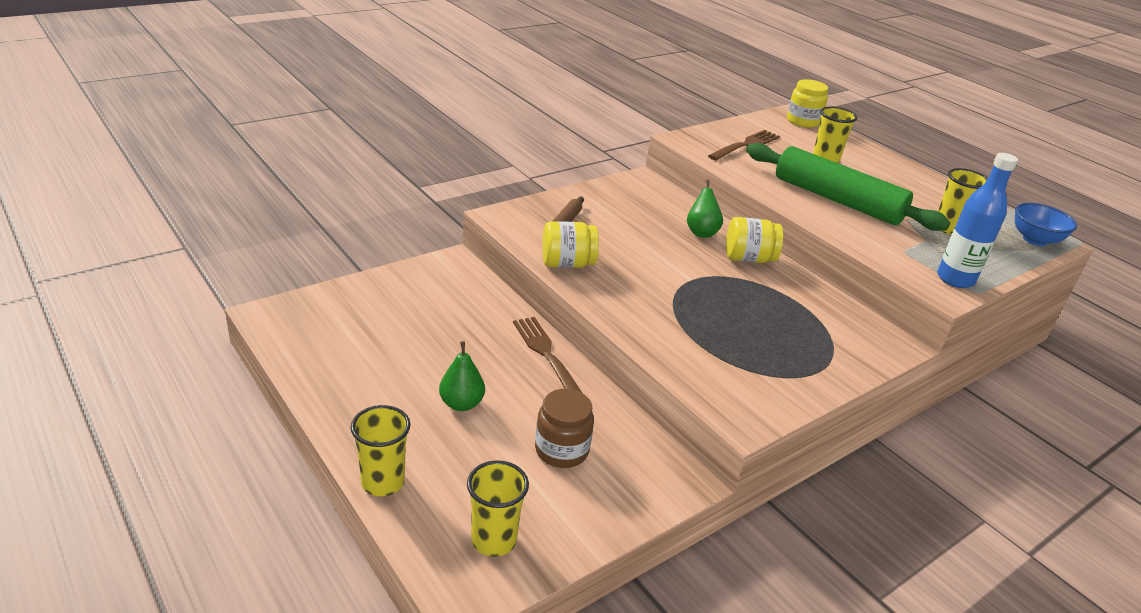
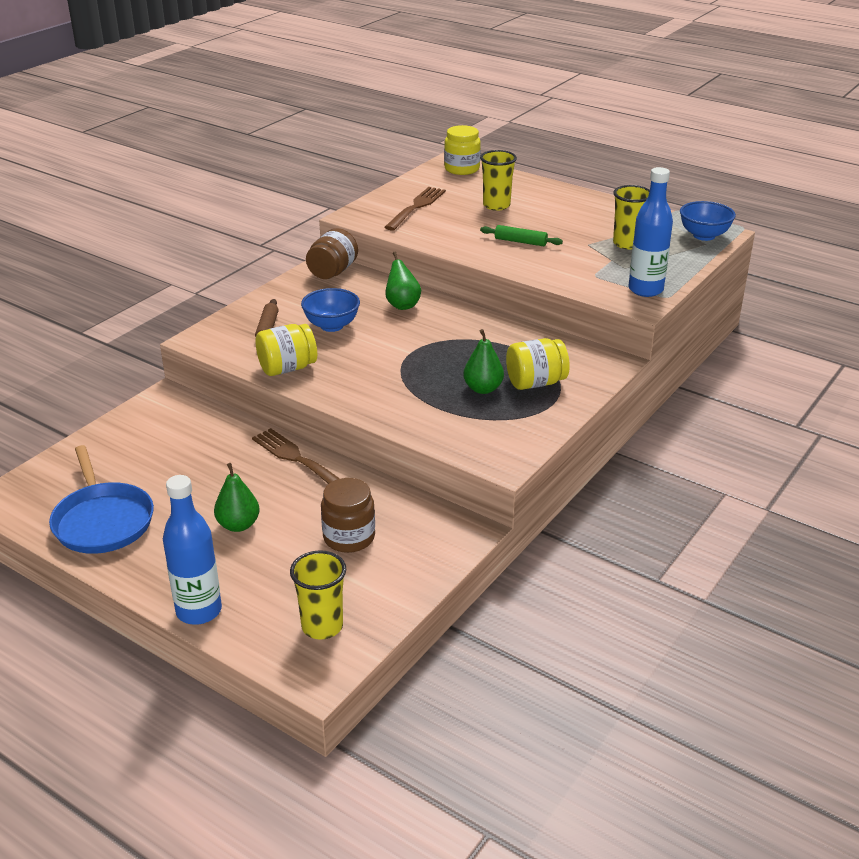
camera: 15 degrees left, 0 degrees up
(342, 362) = (103, 521): none -> blue pan
(383, 482) = (199, 611): yellow cup -> blue bottle
(626, 235) = (331, 326): none -> blue bowl
(648, 186) = (332, 272): none -> brown jar
(748, 258) = (455, 318): yellow jar -> yellow jar (535, 383)
(750, 336) = (483, 389): none -> green pear
(837, 200) = (520, 242): green rolling pin -> green rolling pin, size x0.40

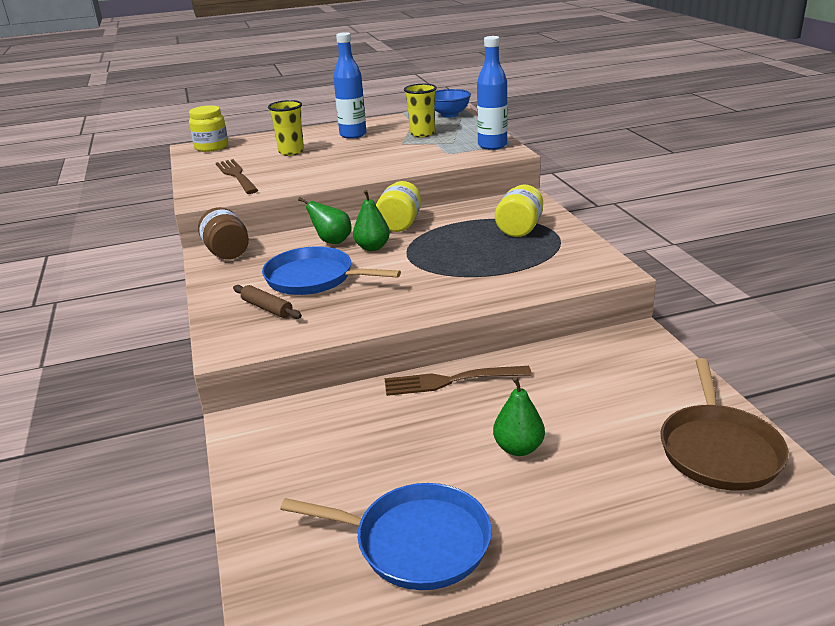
camera: 50 degrees left, 5 degrees down
(199, 611) = (640, 520): blue bottle -> blue bottle (353, 135)
(287, 368) = (350, 318): yellow jar -> yellow jar (400, 224)
(322, 626) = (719, 449): yellow cup -> brown pan
(331, 326) = (313, 278): blue bowl -> blue pan
(349, 537) = (597, 392): brown jar -> none
(483, 389) = (502, 249): green pear -> green pear (372, 247)
(520, 242) = (360, 159): green rolling pin -> none

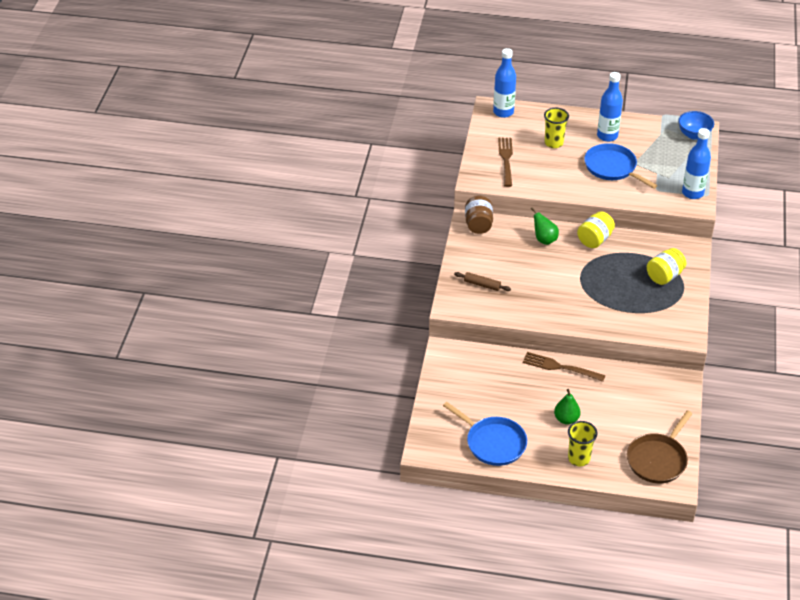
camera: 25 degrees right, 15 degrees up
(211, 147) = (503, 112): yellow jar -> blue bottle
(267, 308) = (482, 285): brown rolling pin -> brown rolling pin turned 45 degrees counterclockwise
(313, 278) = (517, 270): blue pan -> blue pan (612, 167)
(372, 247) = (565, 256): green pear -> none
(422, 134) = (656, 156): yellow cup -> yellow cup (579, 458)

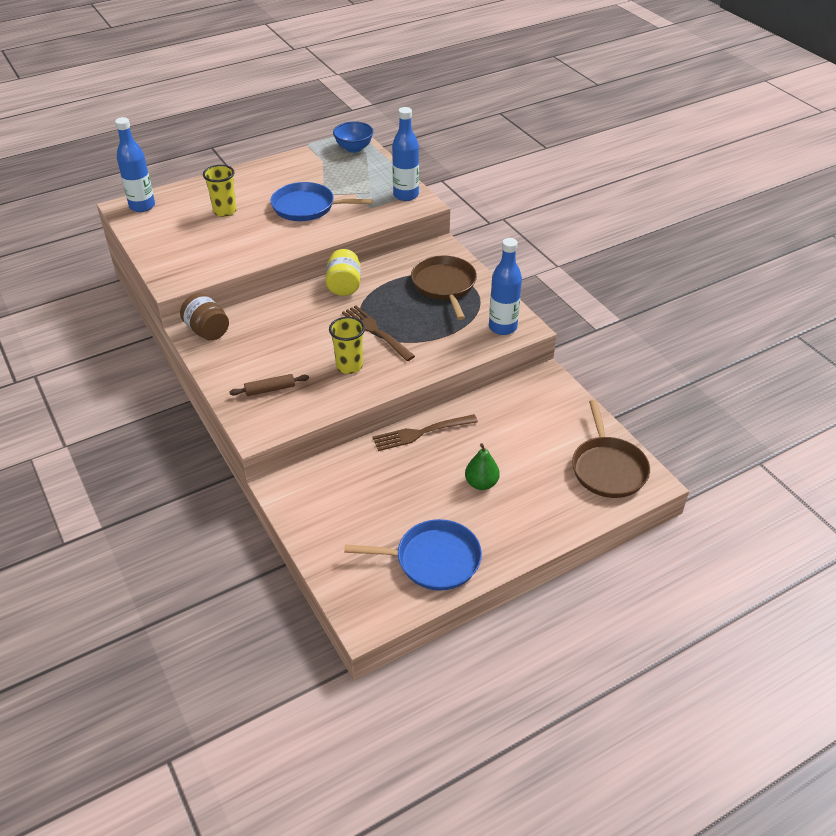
camera: 40 degrees left, 0 degrees up
(506, 160) = (189, 248): brown fork -> brown fork (376, 332)
(544, 240) = (293, 311): green pear -> none
(579, 458) = (536, 517): yellow cup -> yellow cup (349, 366)
(607, 136) = (273, 183): blue bottle -> blue bottle (502, 327)
(664, 276) = (444, 285): yellow jar -> brown pan

